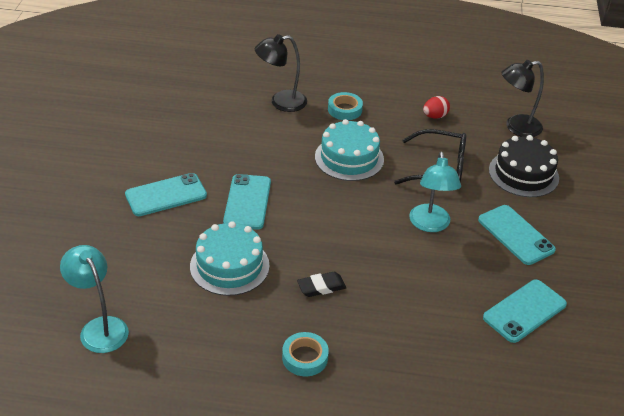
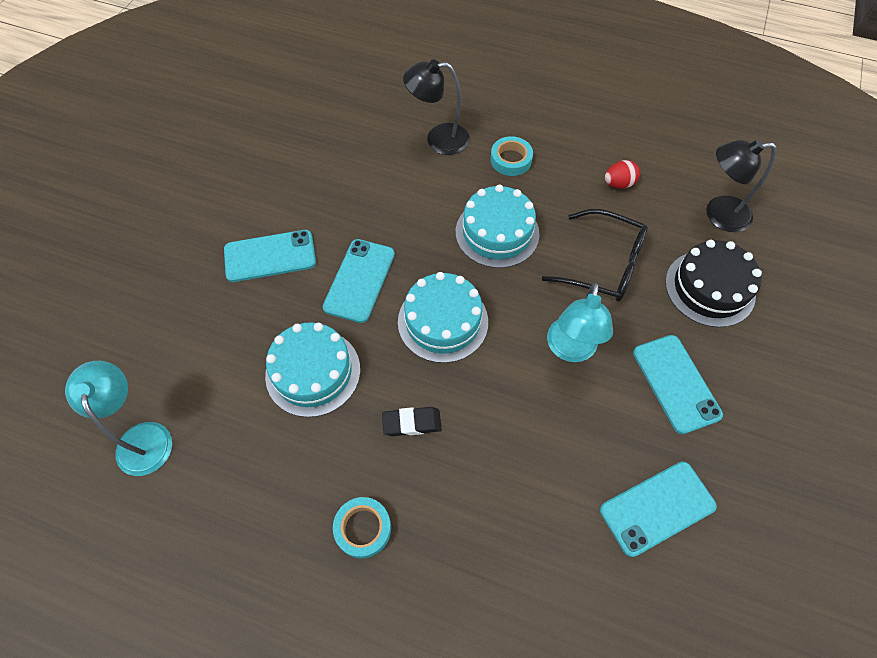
camera: 15 degrees right, 20 degrees up
(324, 220) = (443, 321): none -> turquoise cake

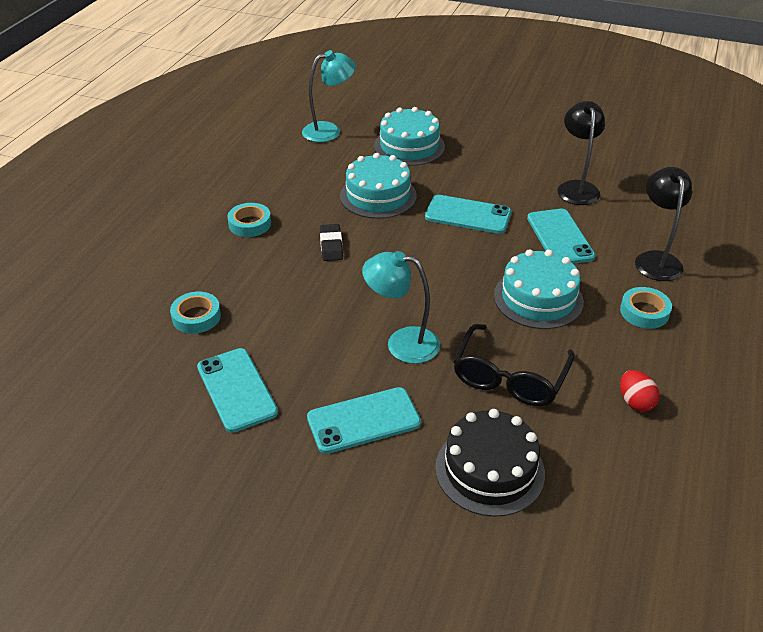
camera: 90 degrees right, 20 degrees down
(270, 256) = (486, 169): turquoise phone -> turquoise phone (559, 237)
(443, 321) = (429, 262): turquoise cake -> turquoise cake (409, 146)
(549, 573) = (196, 317): none -> turquoise tape
(718, 214) = (610, 498): black lamp -> black lamp (576, 188)

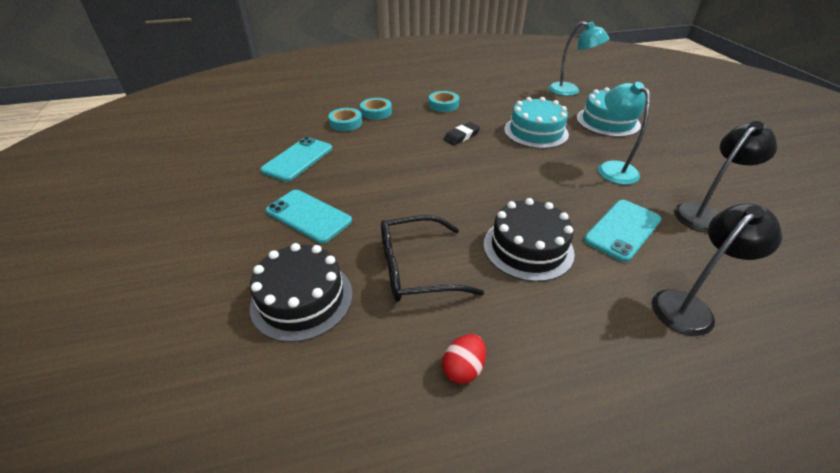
camera: 55 degrees right, 0 degrees up
(402, 343) = (399, 201): turquoise lamp -> turquoise lamp (612, 168)
(468, 215) = (575, 174): turquoise phone -> none
(538, 298) = (528, 248): turquoise cake -> black cake
(644, 312) = (599, 327): turquoise tape -> turquoise tape (376, 112)

